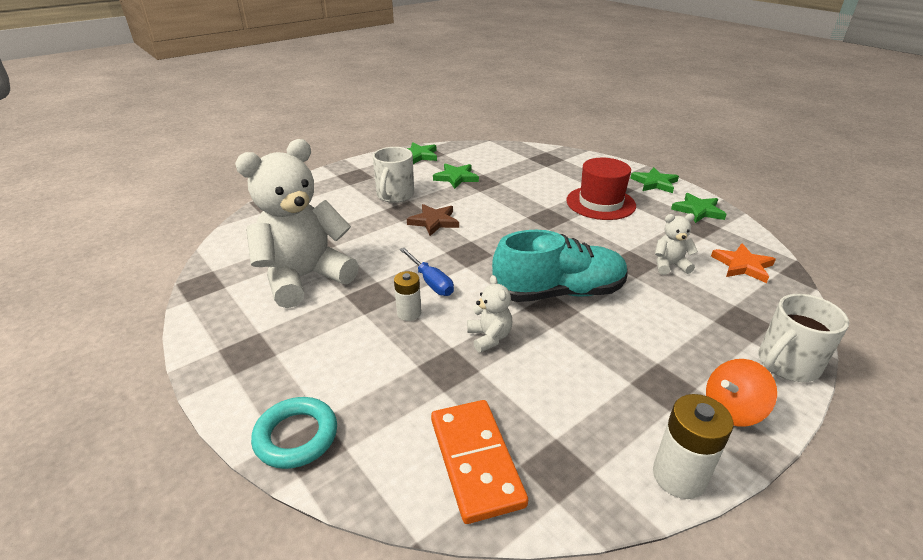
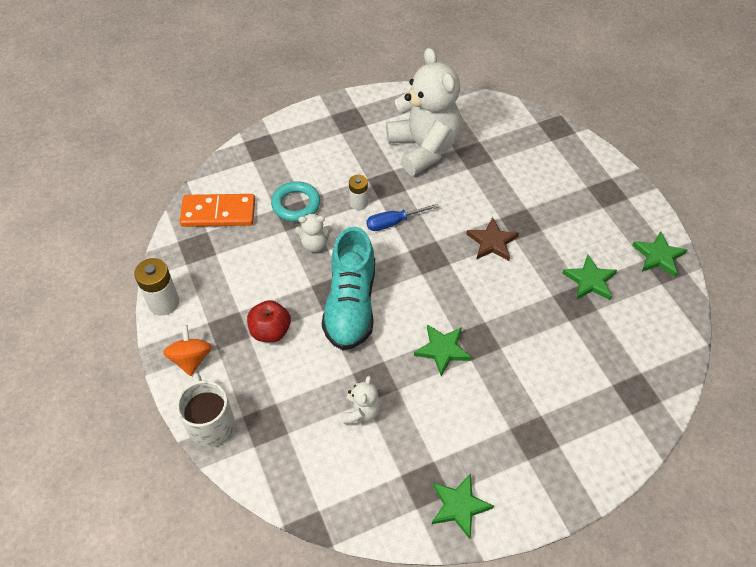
camera: 105 degrees right, 20 degrees up
(296, 436) = (270, 141): turquoise ring -> turquoise ring (296, 204)
(395, 195) = (554, 220): white mug -> none
(600, 203) = (500, 405): red hat -> none
(636, 346) = (270, 331): none -> red apple
(654, 183) = (541, 495): green star -> green star (442, 350)
(742, 266) = (340, 480): orange star -> none

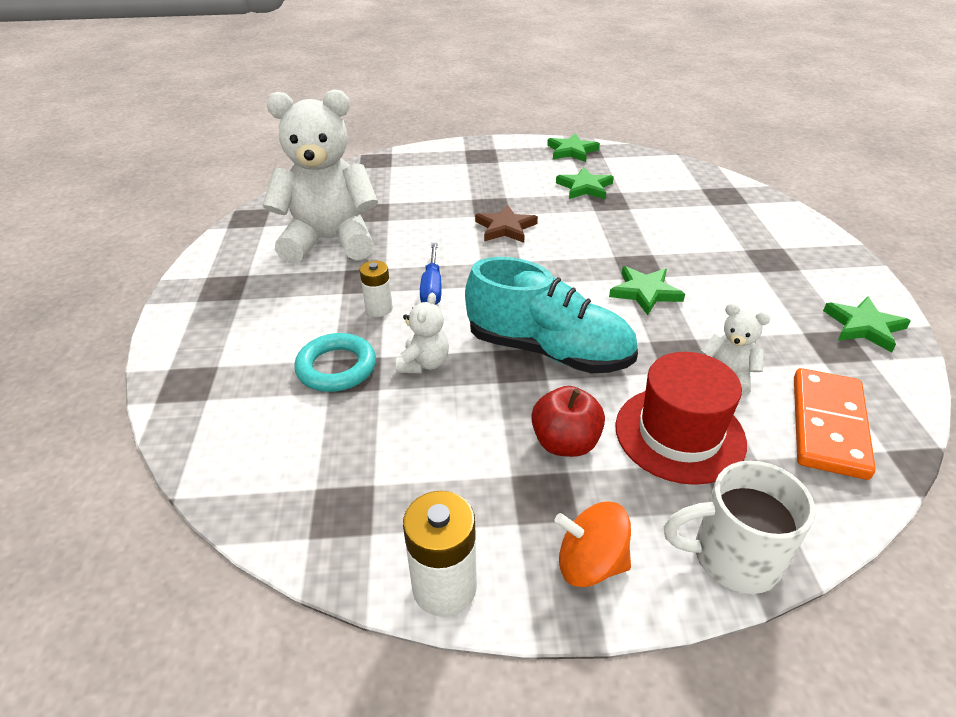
camera: 70 degrees left, 15 degrees down
(218, 213) = (284, 464): orange domino -> orange domino (828, 425)
(296, 389) = (679, 434): none -> red hat

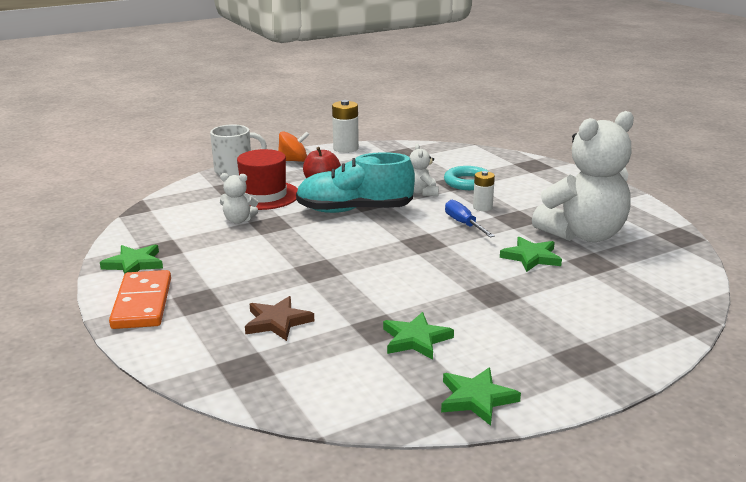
camera: 155 degrees right, 15 degrees down
(505, 228) = (456, 275): brown star -> brown star (277, 322)
(645, 292) = (305, 252): green star -> green star (531, 257)
(828, 425) = (180, 212): orange domino -> orange domino (142, 303)

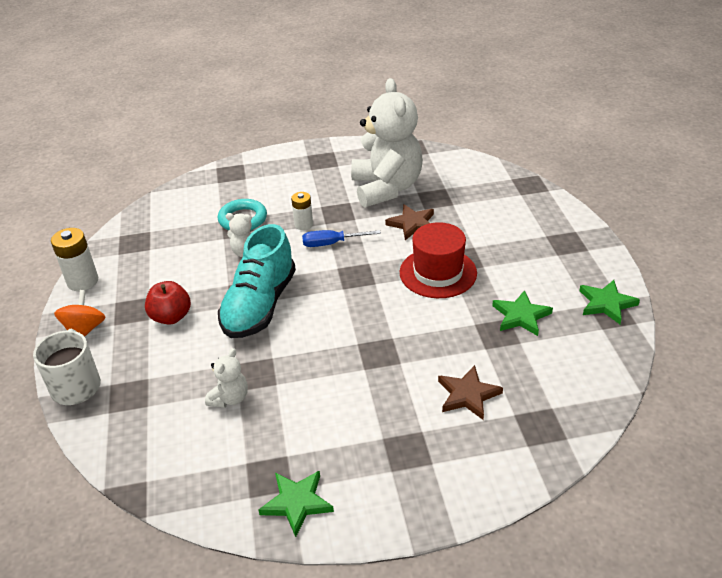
camera: 70 degrees left, 15 degrees up
(142, 303) = (395, 497): orange domino -> none
(264, 195) = (173, 369): red hat -> red hat (438, 273)
(531, 257) = (412, 224): green star -> brown star

